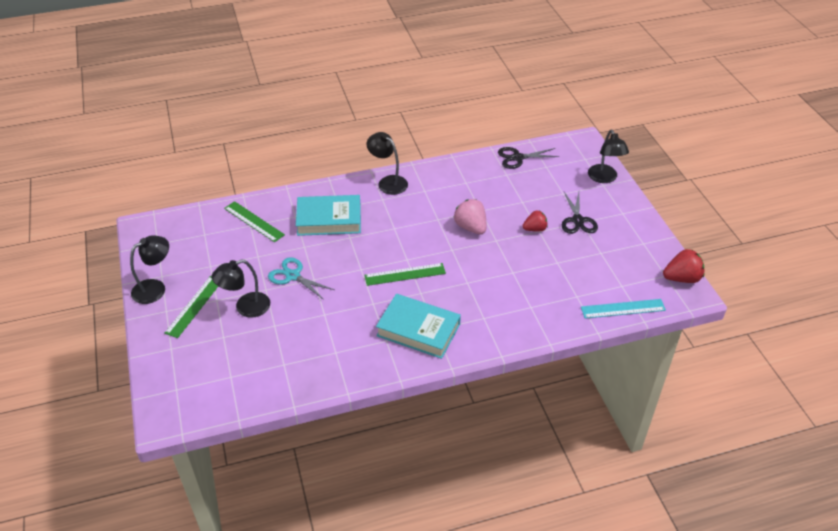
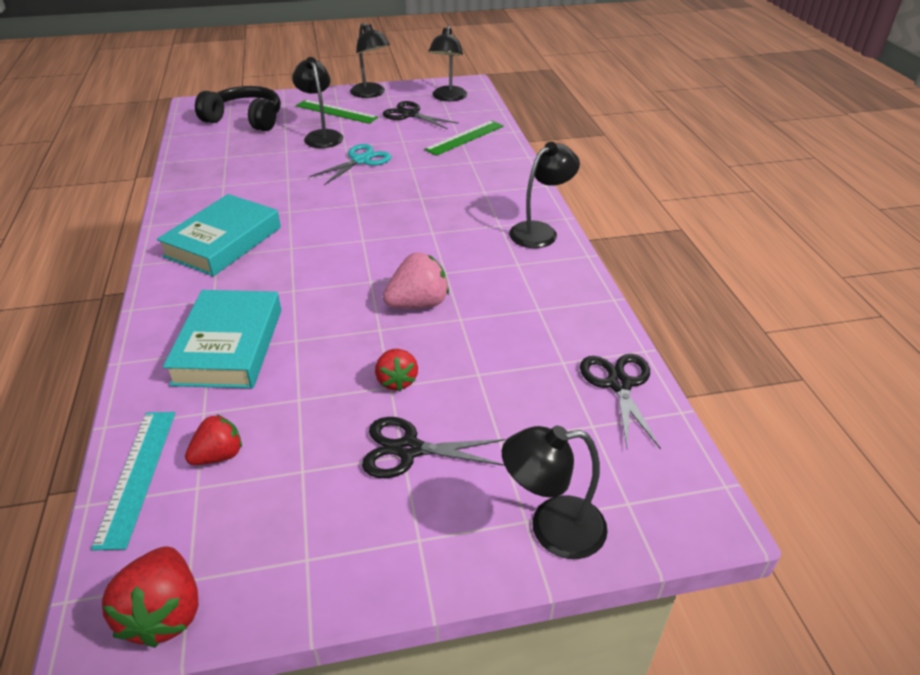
camera: 95 degrees right, 5 degrees down
(172, 236) = (448, 98): none -> black lamp
(206, 257) = (410, 114): none -> black scissors
(206, 369) = (245, 119): none -> black headphones
(329, 219) = (460, 184): turquoise book -> turquoise book (229, 346)
(405, 274) = (332, 236): green ruler -> none
(602, 283) = (219, 455): none -> red strawberry

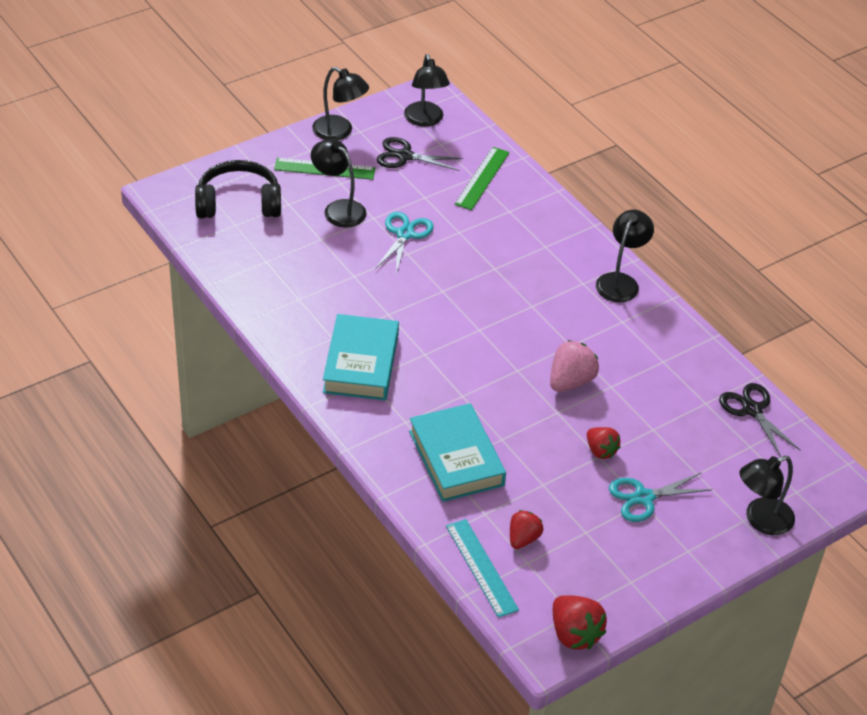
camera: 25 degrees left, 5 degrees up
(408, 449) = (643, 498): black scissors -> turquoise scissors

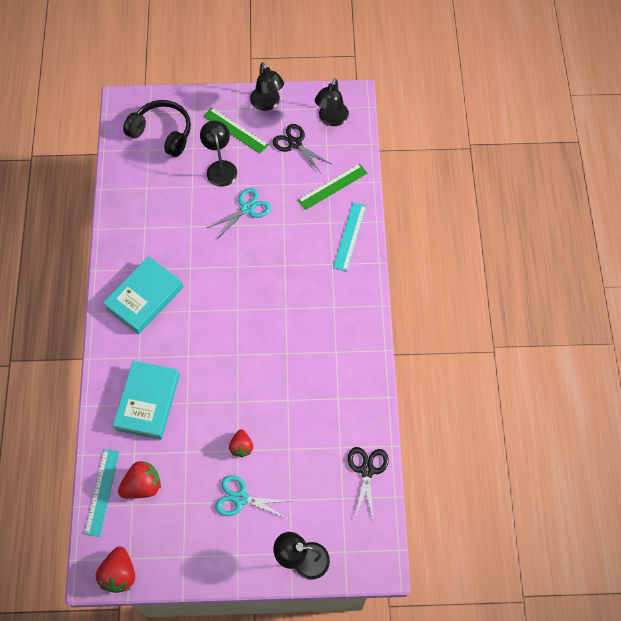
camera: 35 degrees right, 20 degrees up
(523, 539) = (142, 485): red strawberry -> red strawberry, size x1.51
(542, 214) = (350, 236): none -> turquoise ruler
(570, 381) = (264, 382): pink strawberry -> none
(620, 281) = (360, 318): black lamp -> none

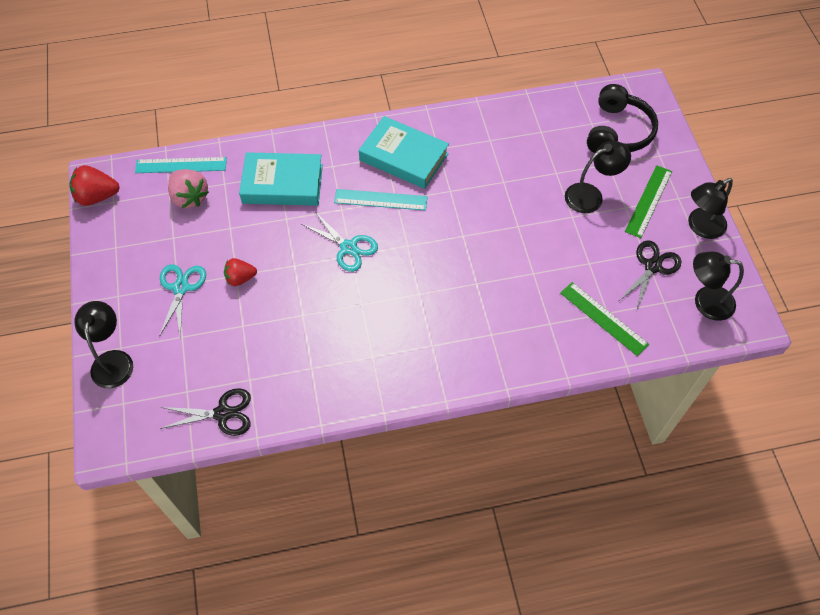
camera: 80 degrees right, 5 degrees down
(142, 485) = (190, 197): red strawberry -> pink strawberry
(247, 208) = (543, 232): turquoise scissors -> turquoise scissors (348, 248)
(350, 236) = (536, 349): turquoise ruler -> turquoise ruler (380, 200)

